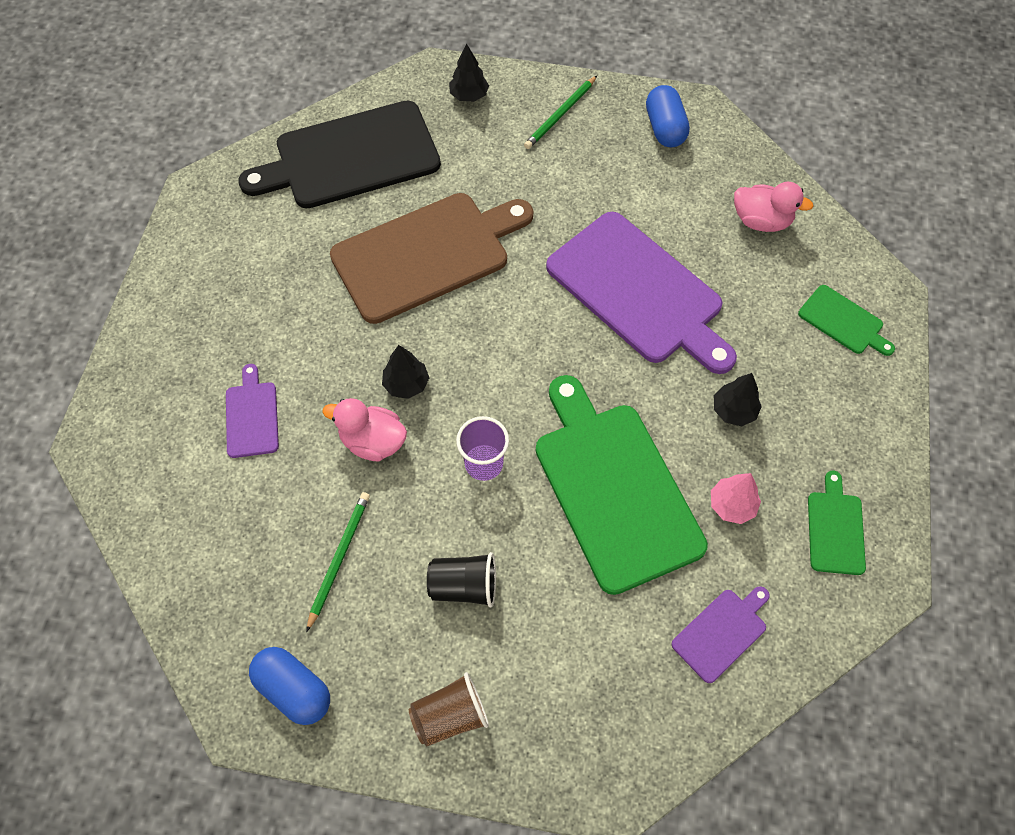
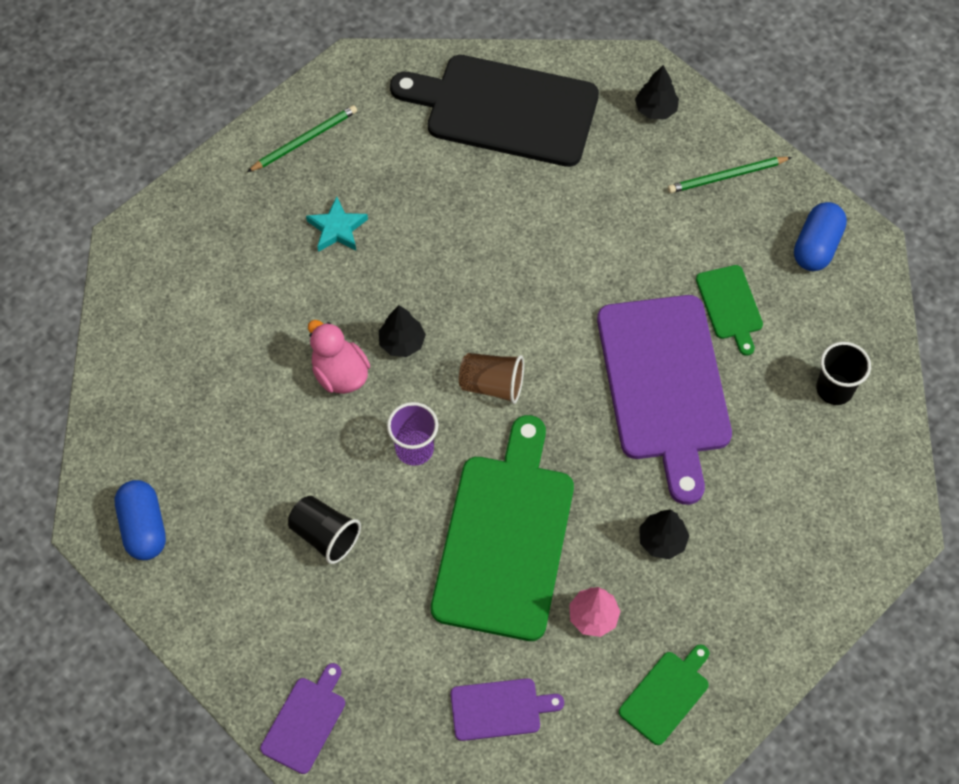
camera: 35 degrees right, 0 degrees up
(252, 416) = (261, 293): purple cutting board -> purple cutting board (305, 721)
(280, 325) = (337, 228): none -> turquoise star
(339, 558) = (246, 451): green pencil -> green pencil (305, 140)
(426, 255) = (503, 239): brown cutting board -> none
(450, 715) = (241, 624): brown cup -> brown cup (492, 385)
(761, 221) = (834, 389): pink duck -> black cup
(843, 321) = (831, 527): green cutting board -> green cutting board (730, 305)

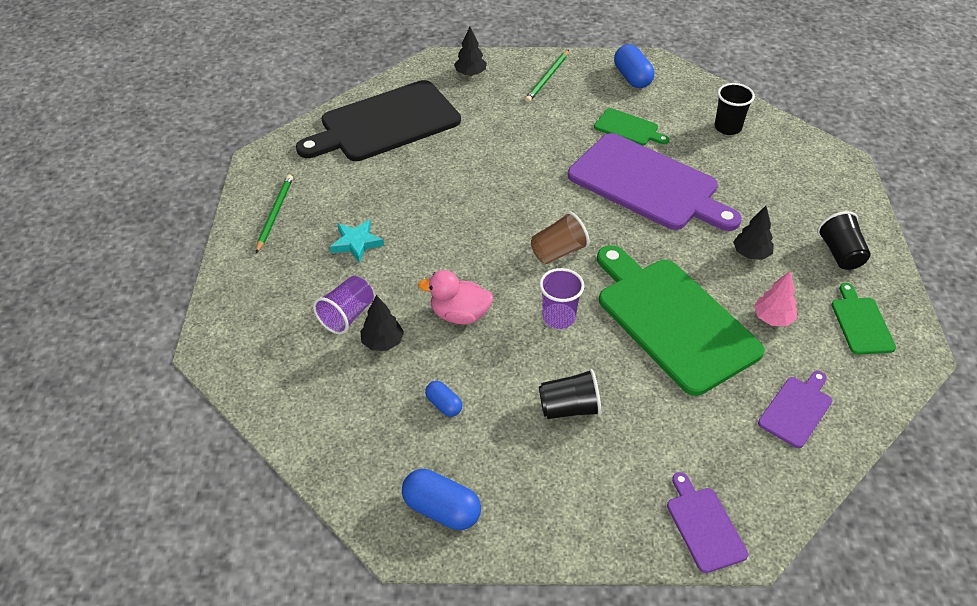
camera: 45 degrees left, 15 degrees down
(238, 444) = (444, 405): none -> blue capsule
(255, 296) = (347, 315): none -> purple cup
(402, 343) = (476, 270): black tree -> black tree (382, 342)
(747, 617) = (840, 254): none -> black cup

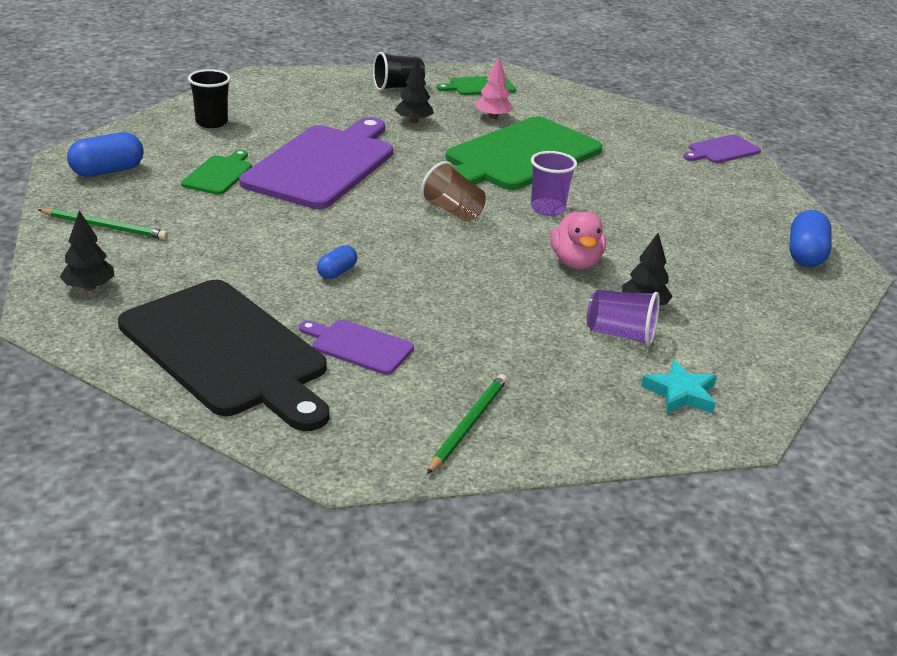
camera: 105 degrees left, 15 degrees down
(275, 214) = (468, 425): green pencil -> green pencil turned 120 degrees clockwise
(356, 243) = (497, 343): turquoise star -> turquoise star (681, 393)
(444, 405) = (697, 262): blue capsule -> blue capsule (337, 272)
(569, 408) = (653, 201): black cup -> none
(796, 409) = (587, 114): purple cutting board -> purple cutting board (359, 346)

